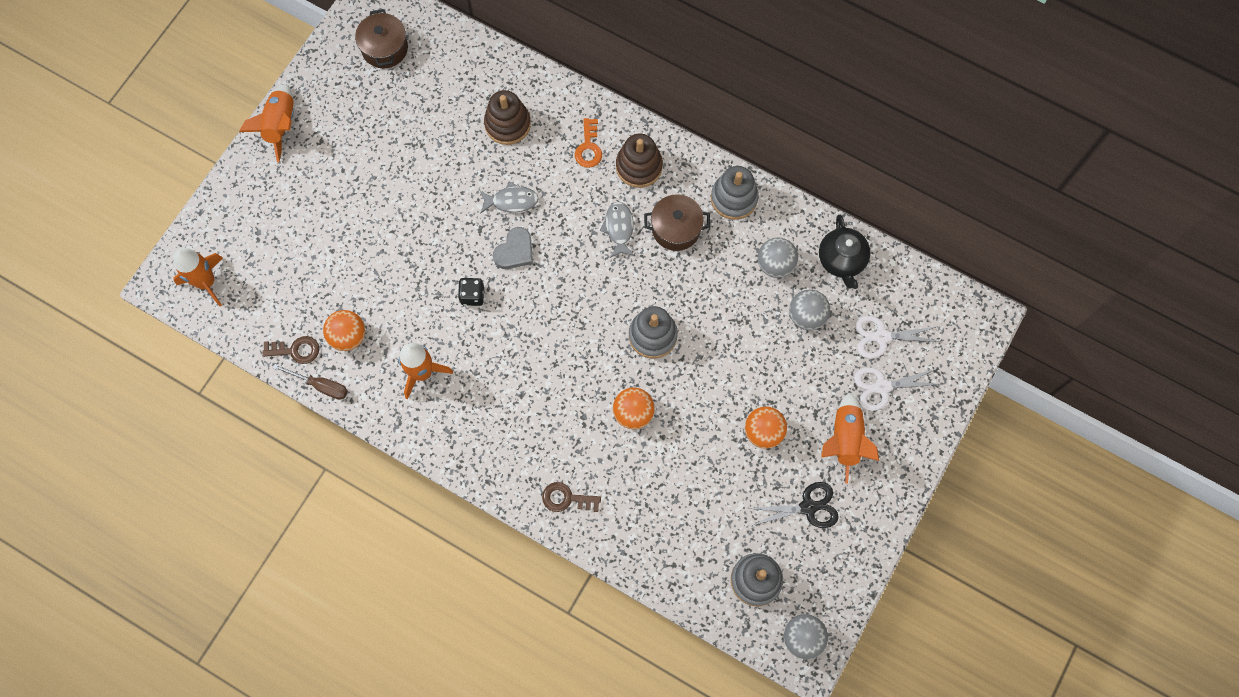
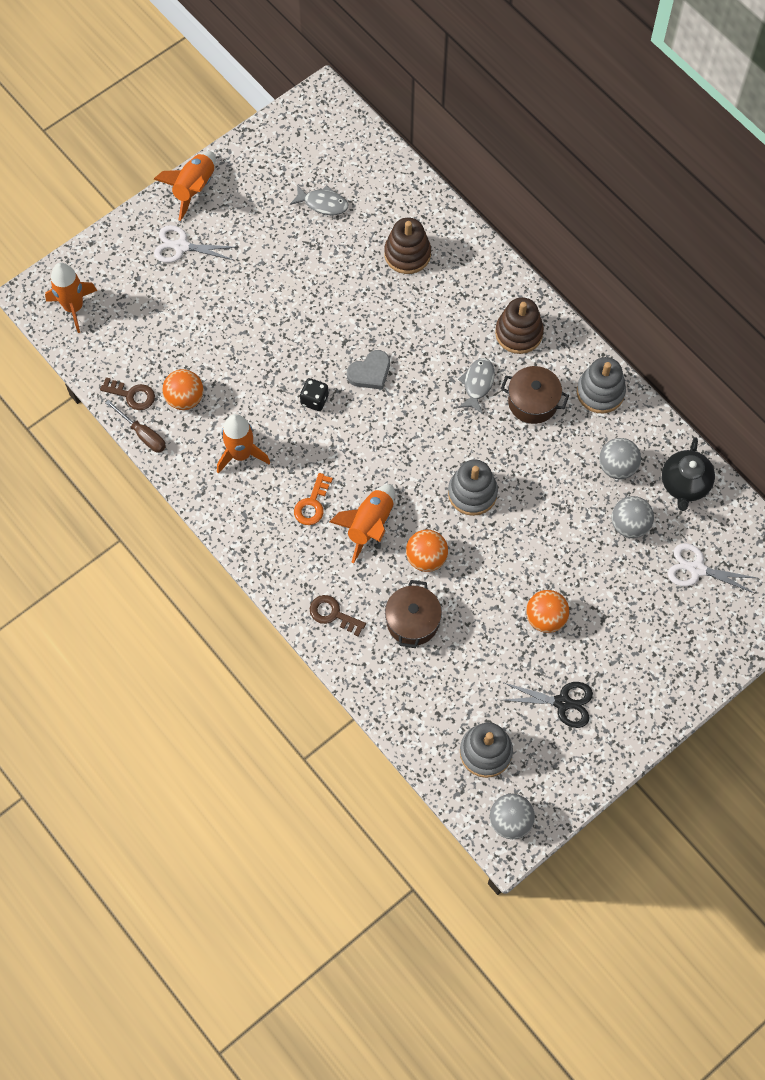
camera: 20 degrees right, 5 degrees down
(385, 48) = (317, 148): brown pot -> brown pot (412, 621)
(511, 201) = (384, 325): grey fish -> grey fish (323, 203)
(588, 147) = (477, 300): orange key -> orange key (312, 504)
(845, 440) = (623, 653): orange rocket -> orange rocket (369, 525)
(882, 387) = (679, 616): white scissors -> white scissors (181, 246)

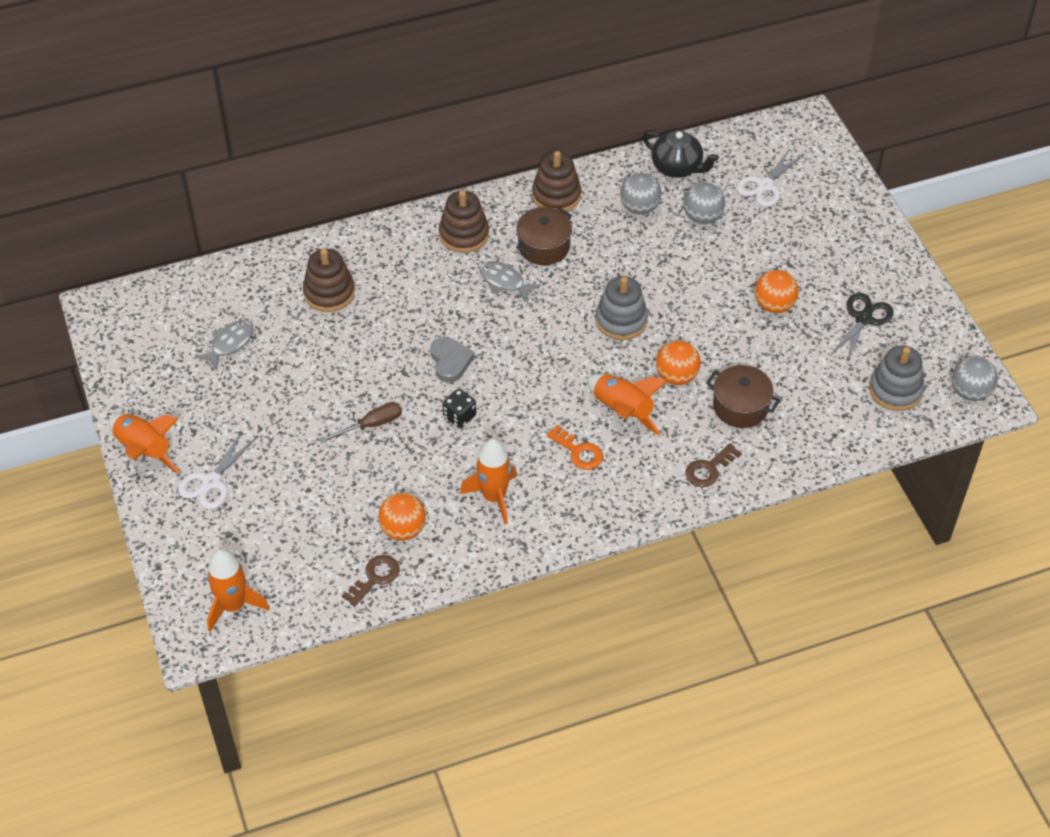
camera: 70 degrees left, 15 degrees down
(143, 434) = (429, 580): brown screwdriver -> brown screwdriver (371, 425)
(600, 392) = (556, 195): grey stacking toy -> brown stacking toy

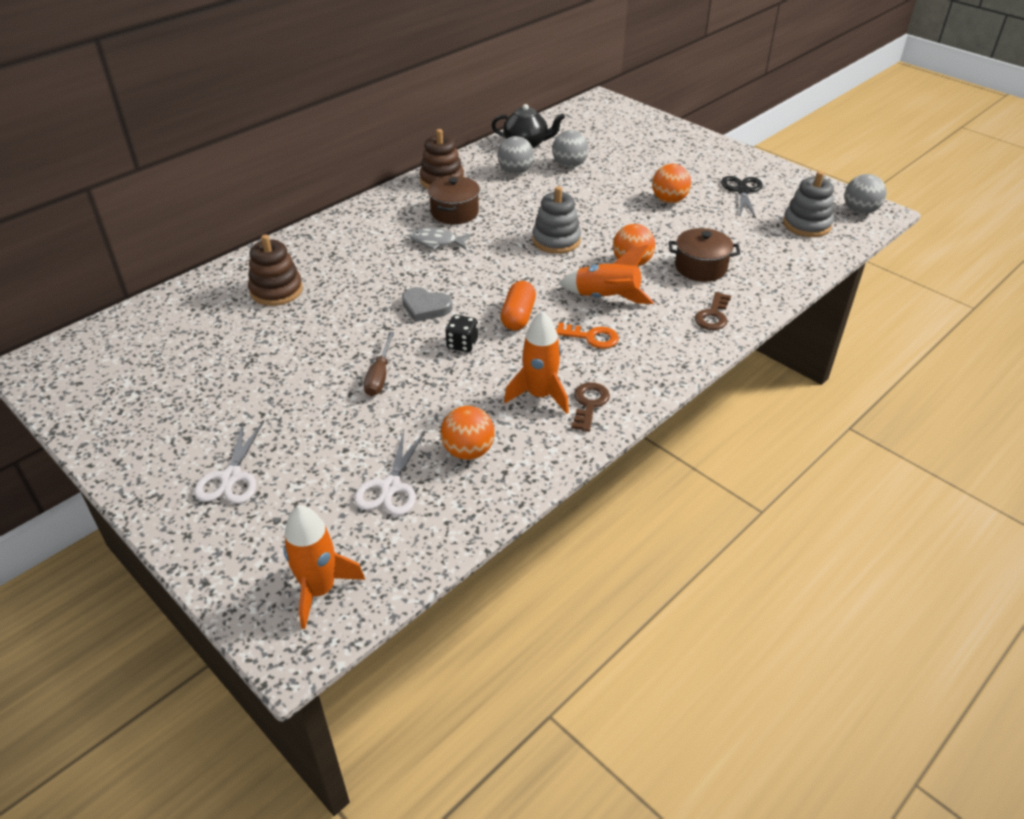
camera: 25 degrees left, 10 degrees down
(144, 451) = (137, 473): orange rocket -> none
(230, 344) = (193, 355): grey fish -> none
(371, 425) = (379, 376): brown screwdriver -> brown screwdriver turned 150 degrees clockwise
(375, 578) = (466, 504): brown key -> brown key (589, 404)
(450, 361) = (425, 307): grey heart -> grey heart turned 150 degrees clockwise
(464, 234) = (379, 222): brown stacking toy -> none
(527, 403) = (518, 316): none -> orange capsule
(765, 185) = (601, 138): white scissors -> white scissors (391, 487)

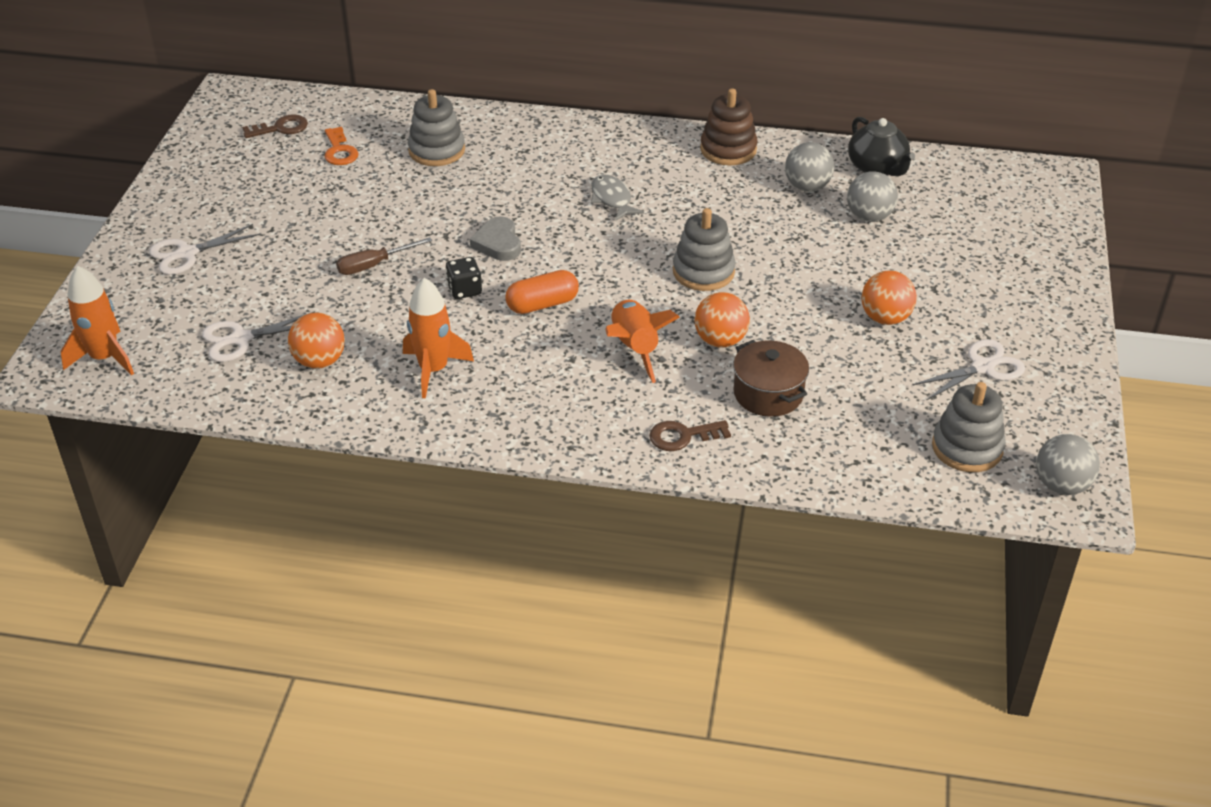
camera: 55 degrees right, 0 degrees up
(276, 290) = (437, 150): brown stacking toy -> grey stacking toy
(454, 212) = (678, 185): brown pot -> none
(589, 404) = (449, 406): brown key -> brown key (281, 128)
(591, 337) = (556, 365): orange key -> orange key (339, 151)
(742, 191) = (982, 367): black scissors -> white scissors

